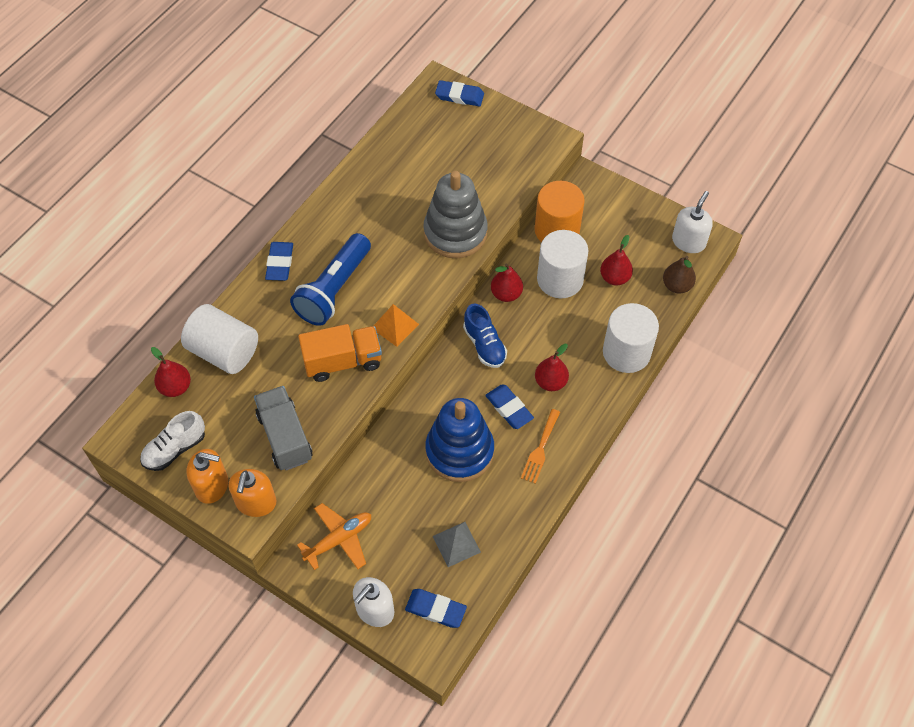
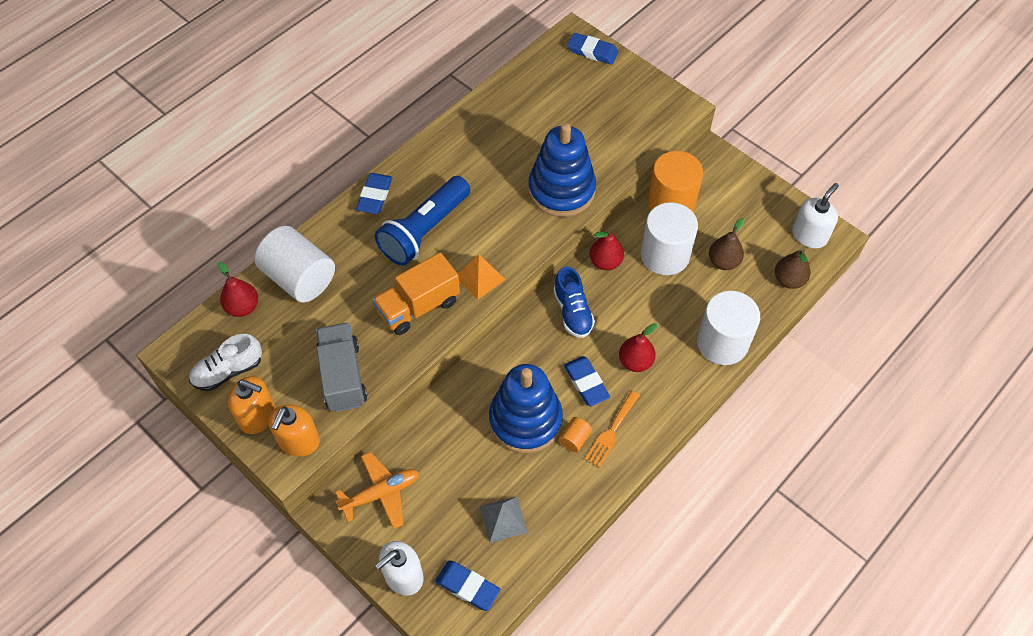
camera: 10 degrees right, 0 degrees up
(343, 361) = (418, 306): orange truck -> orange truck turned 150 degrees clockwise
(455, 233) = (561, 190): grey stacking toy -> blue stacking toy
(508, 461) = (574, 439): none -> orange cylinder
(614, 278) = (723, 262): red pear -> brown pear

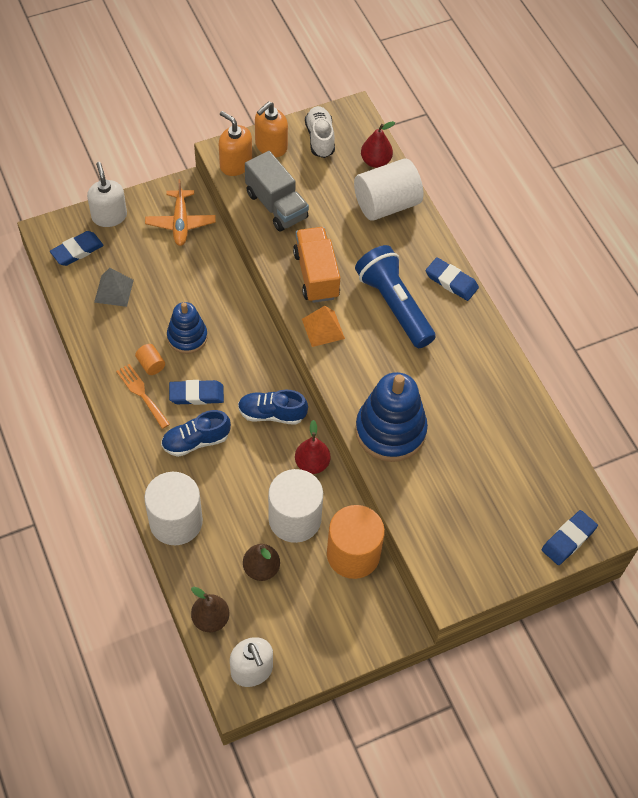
camera: 110 degrees right, 0 degrees up
(343, 376) = (276, 205): grey truck -> grey truck turned 45 degrees clockwise
(525, 420) = (187, 337): blue stacking toy -> blue stacking toy, size x0.61
(635, 362) = (196, 441): red pear -> blue shoe

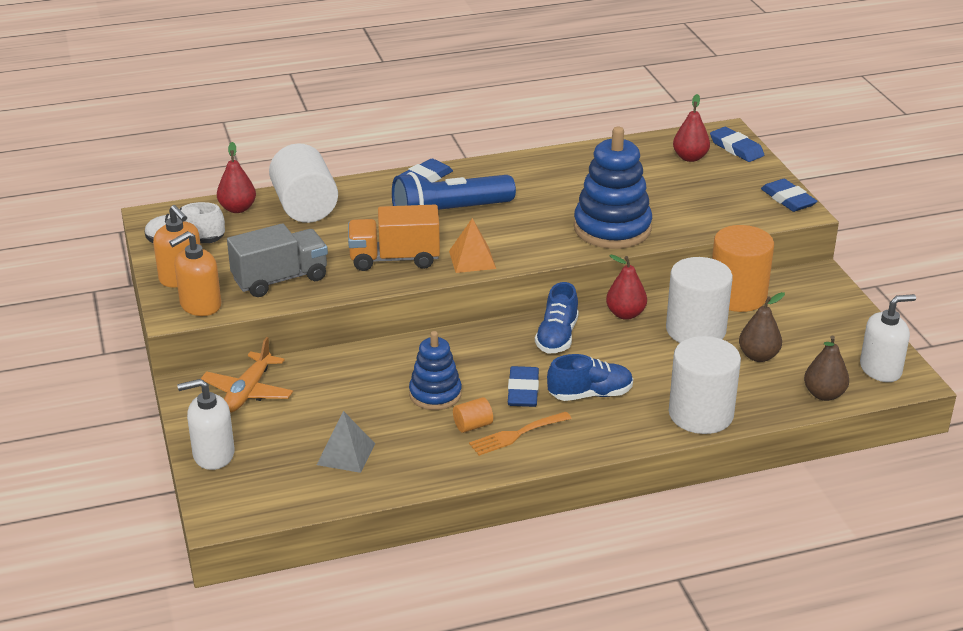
camera: 80 degrees left, 25 degrees down
(77, 251) = (265, 486): blue eraser -> blue eraser (788, 199)
(180, 223) = (248, 392): orange plane -> orange plane turned 105 degrees clockwise
(196, 441) = (590, 394): blue shoe -> blue shoe turned 90 degrees counterclockwise
(538, 496) = (690, 157): none -> red pear

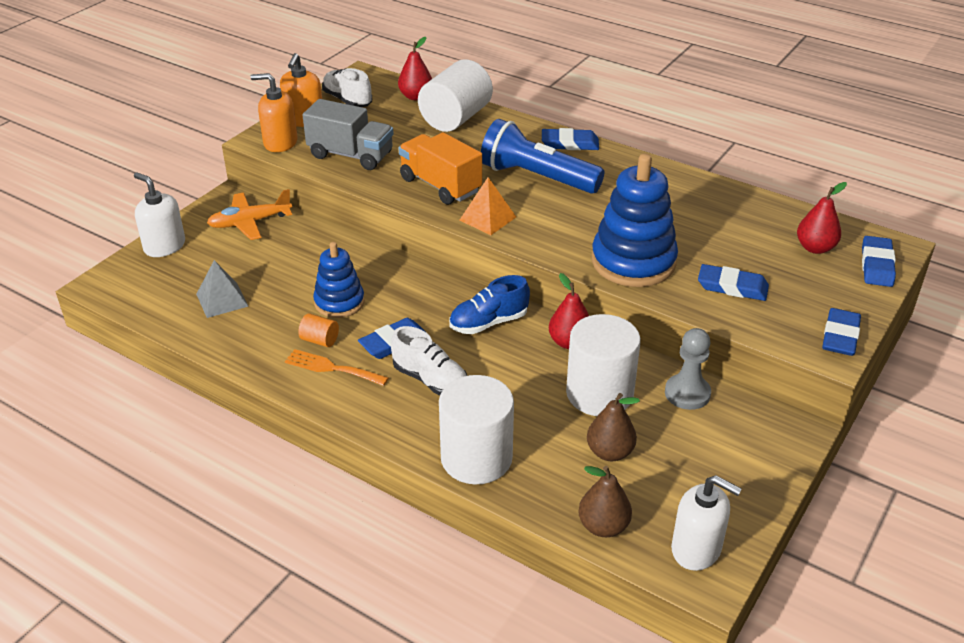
camera: 50 degrees right, 5 degrees up
(590, 394) = (430, 380): blue shoe -> white shoe
(690, 208) = (732, 287): none -> blue eraser
(737, 296) = (687, 393): orange cylinder -> grey pawn

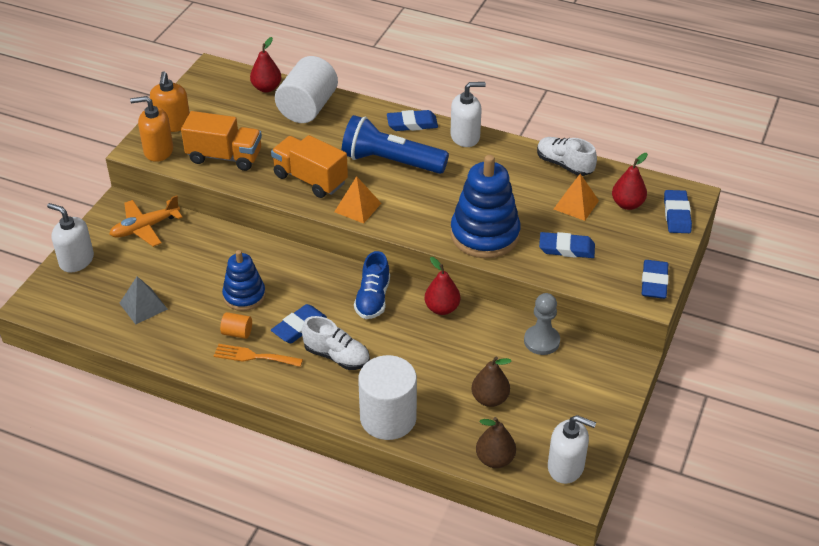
camera: 10 degrees left, 5 degrees up
(347, 100) = (206, 98): white shoe -> white shoe (564, 165)
(351, 155) = (224, 157): grey truck -> orange truck
(488, 323) = (373, 299): blue shoe -> blue shoe turned 45 degrees counterclockwise
(599, 394) = (473, 350): white cylinder -> none
(629, 161) = (465, 137): none -> white soap dispenser
(751, 242) = (576, 205): none -> orange pyramid

